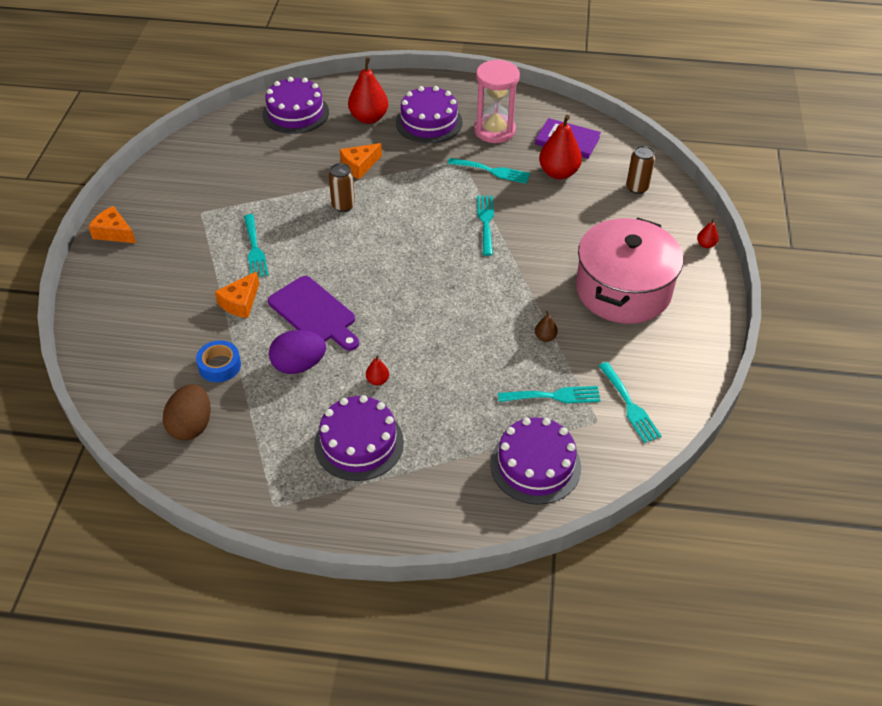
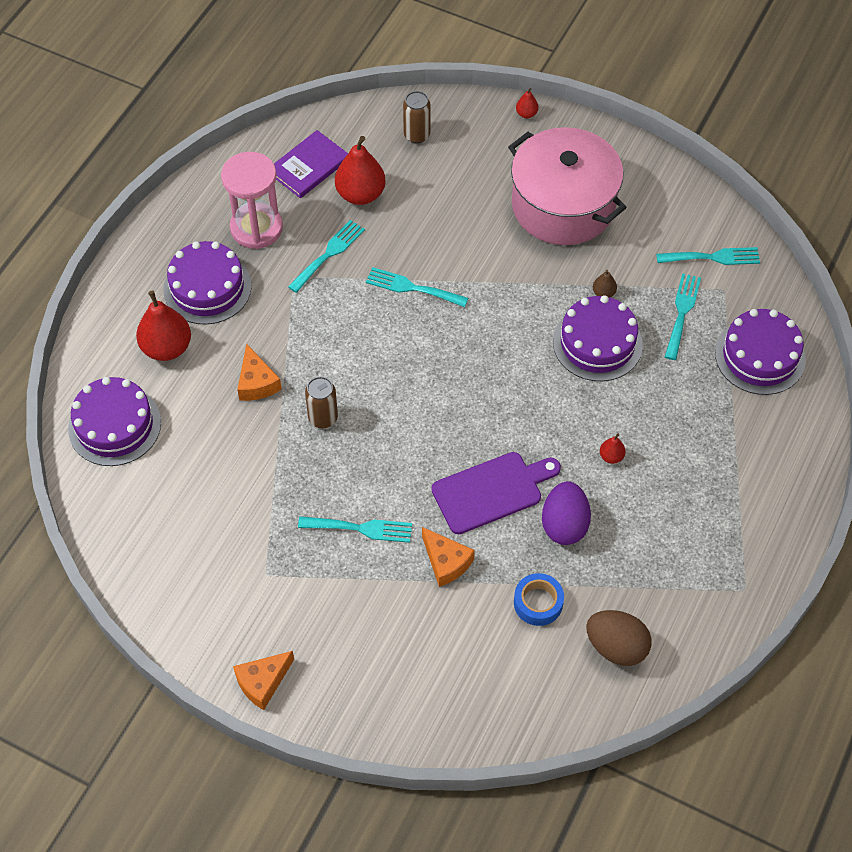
camera: 70 degrees left, 10 degrees up
(359, 443) = (688, 495): purple cake -> purple cake (597, 343)

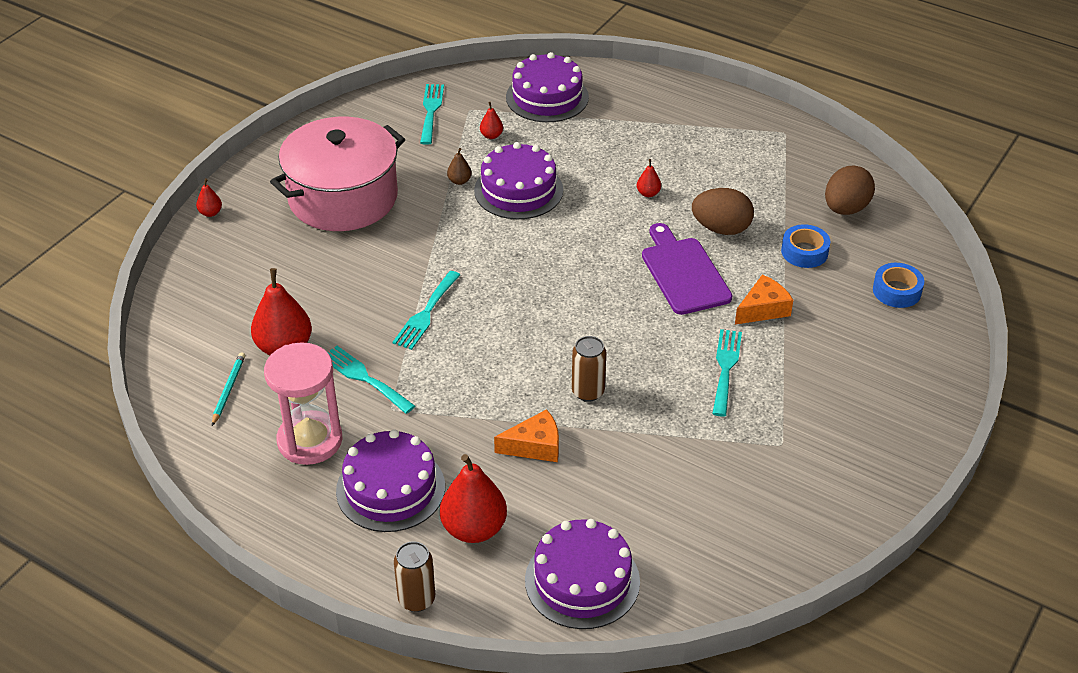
camera: 85 degrees left, 15 degrees down
(263, 682) = (908, 451): orange cheese -> none
(309, 166) = (228, 390): purple book -> turquoise pencil
(417, 135) = (211, 297): brown can -> brown can (416, 599)
(487, 690) = (896, 291): none -> blue tape
(564, 524) = (721, 229): purple egg -> brown egg
(682, 312) = (491, 136): turquoise fork -> red pear

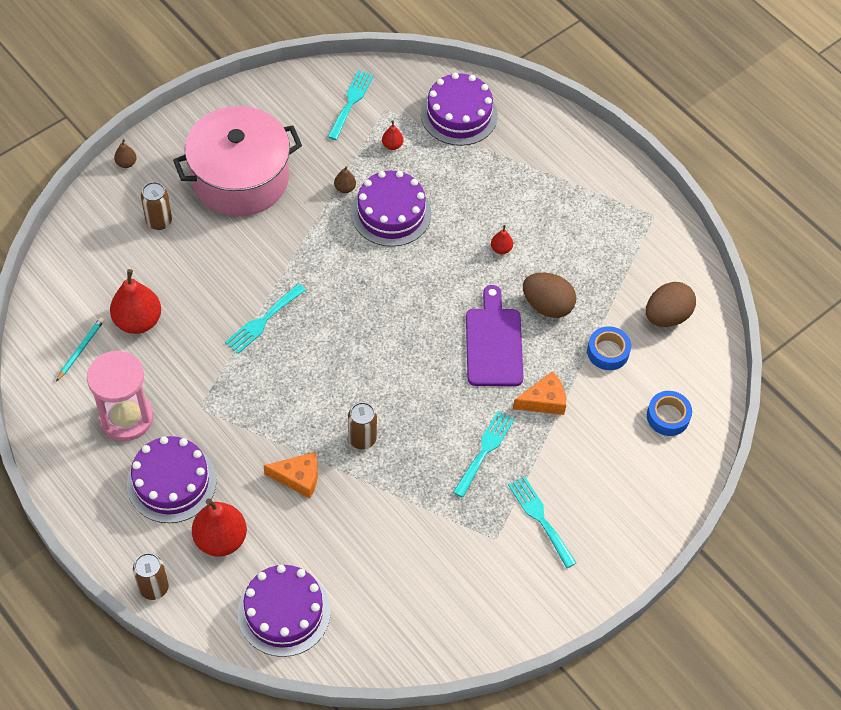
camera: 15 degrees right, 15 degrees up
(210, 213) = (126, 163): red pear -> brown pear
(269, 254) = (159, 221): none -> brown can
(364, 378) = (190, 370): turquoise fork -> turquoise fork (540, 518)

